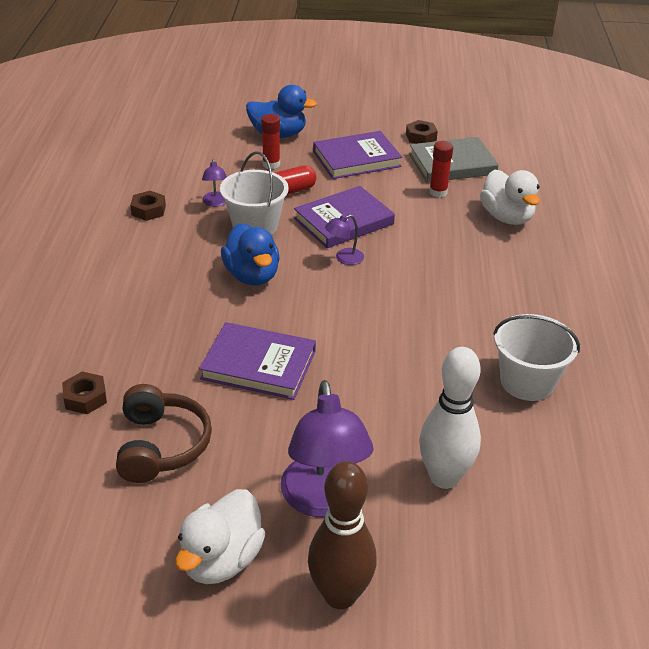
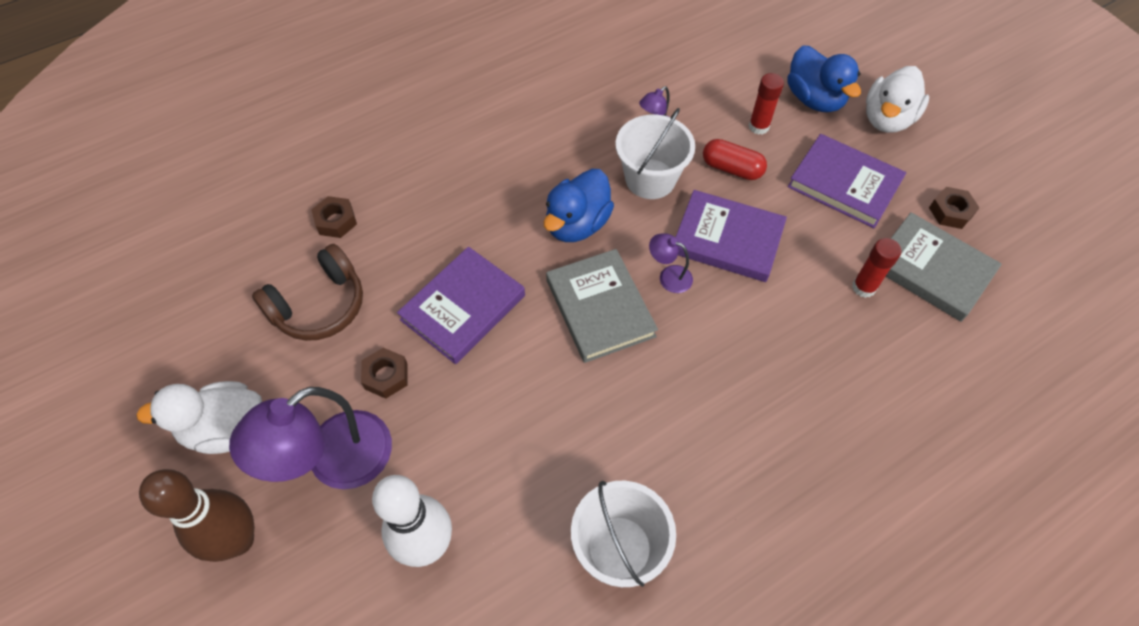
camera: 55 degrees right, 20 degrees up
(148, 210) = (598, 93): brown nut -> brown nut (386, 376)
(259, 365) = (463, 308): purple book -> purple book turned 60 degrees clockwise
(335, 300) = (600, 308): none -> grey book
(506, 217) = (887, 377): white duck -> white duck (887, 119)

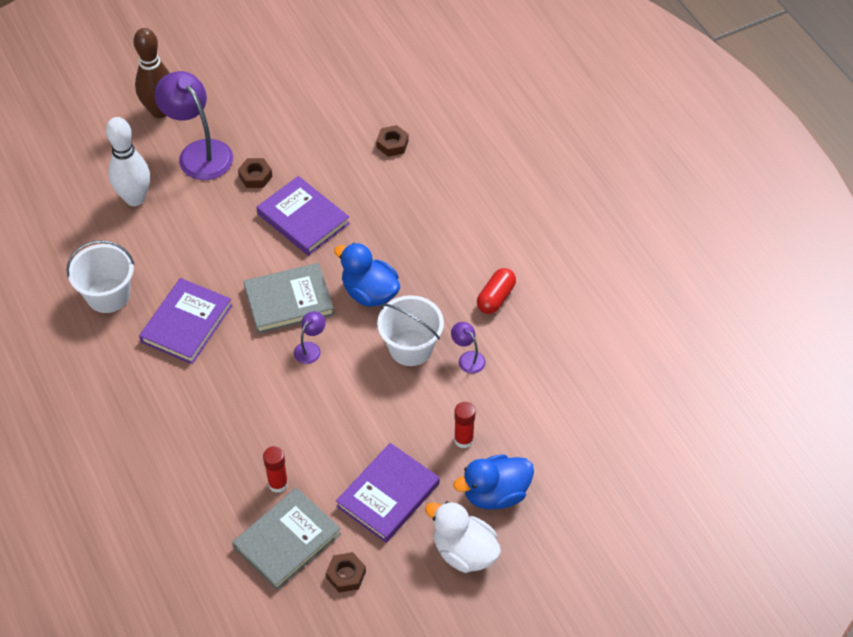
camera: 95 degrees right, 5 degrees down
(226, 429) = (233, 99): white duck -> none
(319, 305) = (318, 139): brown headphones -> none
(727, 239) = (340, 394): purple book -> purple book (186, 323)
(731, 169) = (415, 410): red capsule -> red capsule (495, 297)

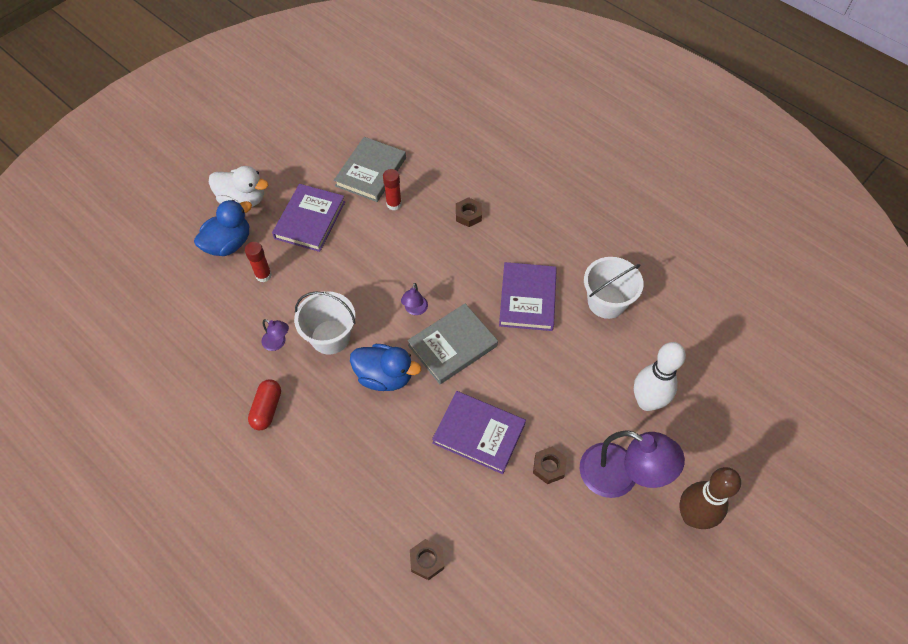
camera: 160 degrees right, 5 degrees up
(346, 575) = (322, 164): brown nut -> brown nut (468, 215)

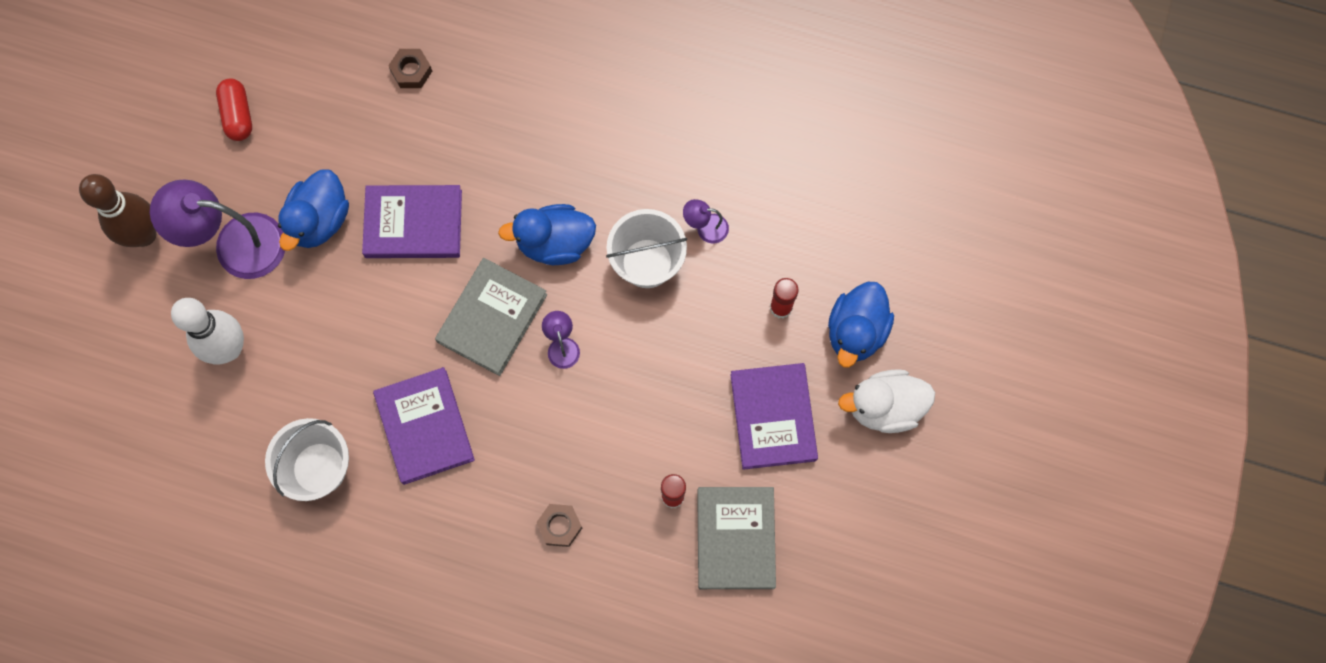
camera: 155 degrees right, 15 degrees up
(267, 409) = (668, 146): red capsule -> red capsule (238, 115)
(549, 467) = (319, 220): brown nut -> blue duck

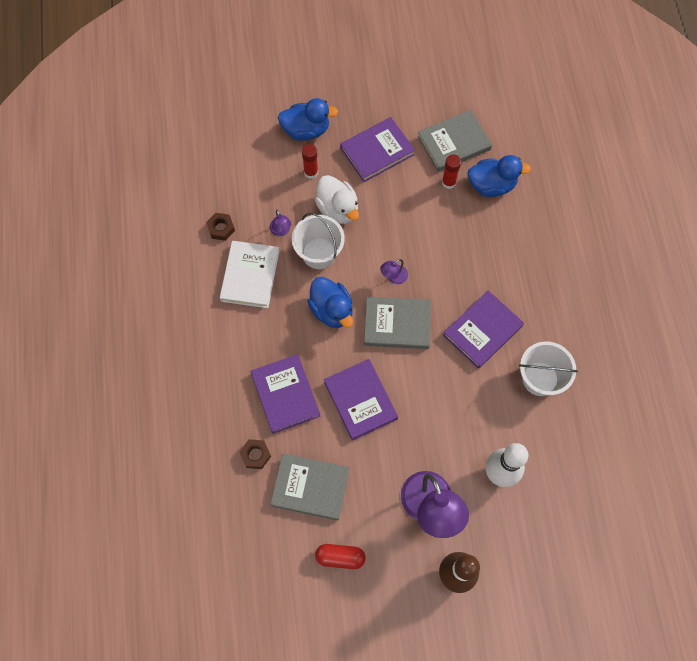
camera: 115 degrees left, 5 degrees down
(238, 115) = (340, 557): red capsule -> red capsule turned 45 degrees clockwise
(319, 220) = (387, 461): blue duck -> blue duck (491, 185)
(337, 117) = (310, 487): none -> grey book
(469, 136) = (285, 395): none -> purple book
(559, 526) = (497, 232): brown nut -> brown nut (221, 228)
(657, 160) = (250, 276): none -> white book
(884, 407) = (342, 101): white duck -> white duck (338, 209)

